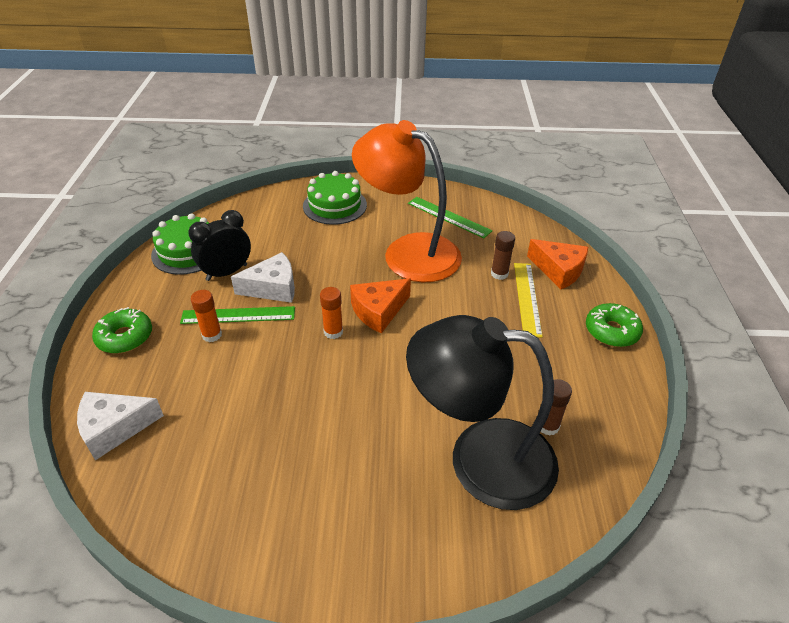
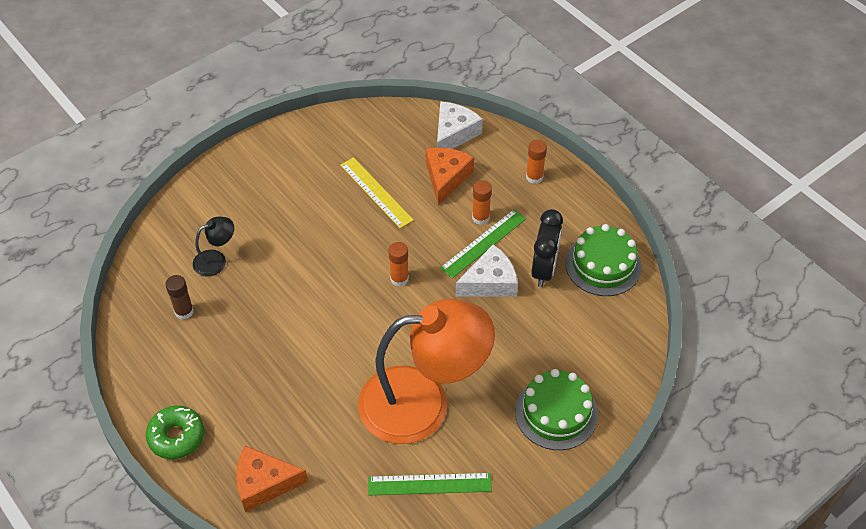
camera: 140 degrees right, 10 degrees up
(125, 337) = (534, 177): green donut -> orange glue stick
(273, 288) = (490, 282): white cheese -> white cheese turned 150 degrees counterclockwise
(378, 311) = (384, 320): orange cheese -> orange cheese (446, 178)
(480, 458) = (216, 260): black lamp -> black lamp, size x0.41
(499, 274) = (317, 436): brown glue stick -> none
(527, 298) = (272, 423): yellow ruler -> yellow ruler (376, 192)

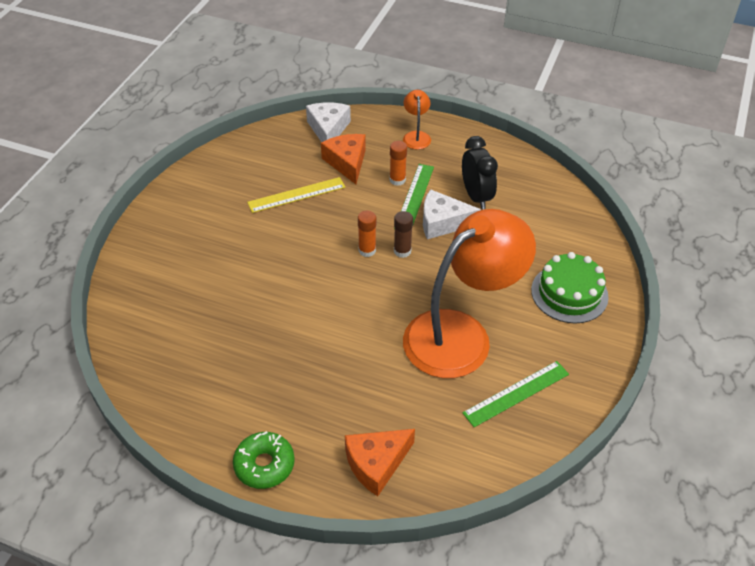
camera: 30 degrees left, 5 degrees down
(184, 311) = (193, 357): brown glue stick -> brown glue stick (402, 251)
(216, 260) = (192, 303): black lamp -> none
(376, 192) = (296, 195): yellow ruler -> yellow ruler turned 45 degrees counterclockwise
(490, 282) = (442, 222): white cheese -> white cheese turned 120 degrees counterclockwise
(534, 177) = (416, 136): orange glue stick -> orange lamp
(603, 265) = (517, 175): green cake -> none

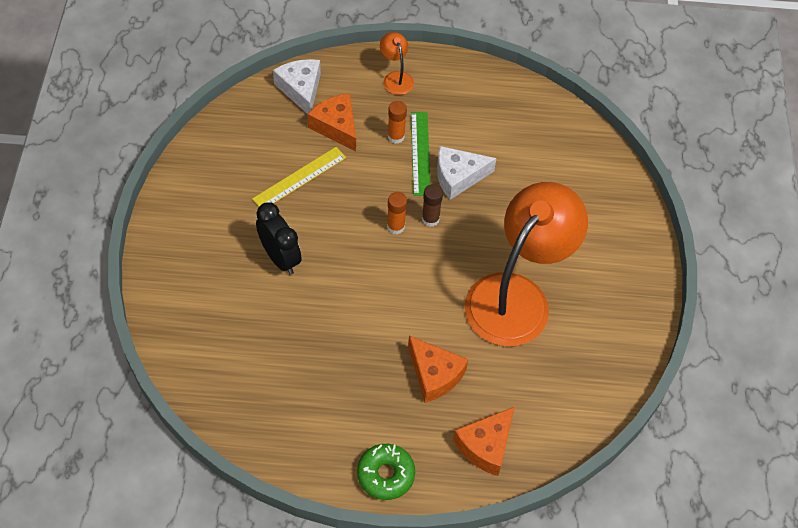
camera: 20 degrees left, 10 degrees up
(351, 385) = (434, 375): none -> orange cheese
(476, 196) = (481, 138): black clock -> black clock (280, 258)
(516, 393) = (586, 344): green ruler -> none
(569, 293) = (602, 227): green cake -> none

